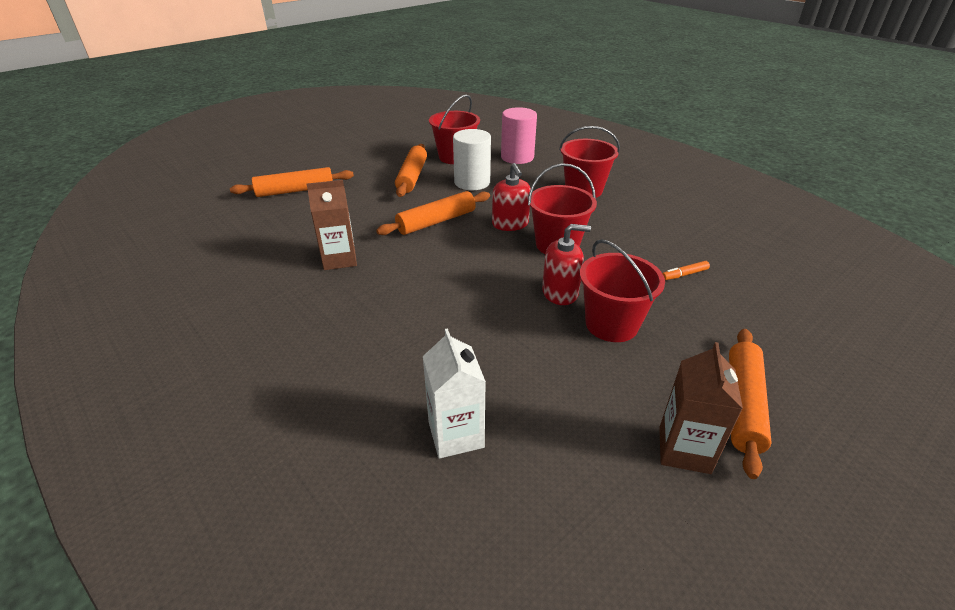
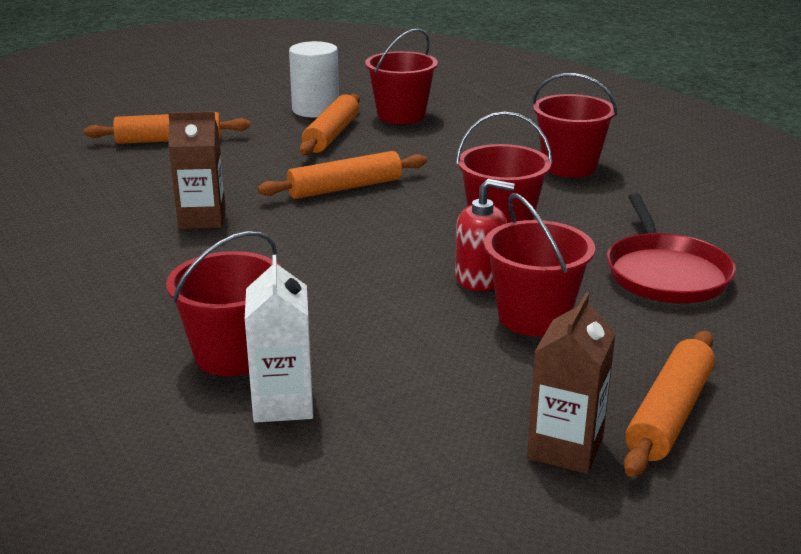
camera: 10 degrees right, 10 degrees down
(401, 389) = (233, 354): none -> red bucket
(472, 182) = (412, 147): white cylinder -> white cylinder (315, 110)
(510, 224) = (445, 198): red soap dispenser -> none
(517, 157) = (490, 121): pink cylinder -> none
(684, 274) = (665, 273): orange marker -> red pan

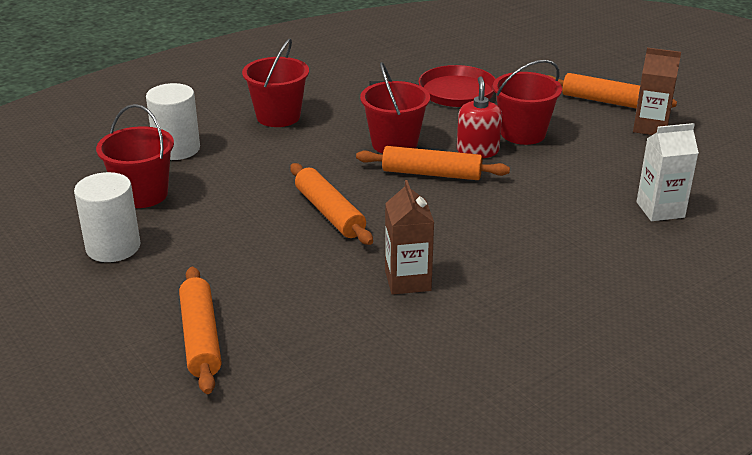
camera: 95 degrees left, 5 degrees up
(233, 354) = (617, 234): red bucket -> none
(332, 135) = (194, 230): orange rolling pin -> orange rolling pin (431, 173)
(490, 125) = (176, 149): none -> white cylinder

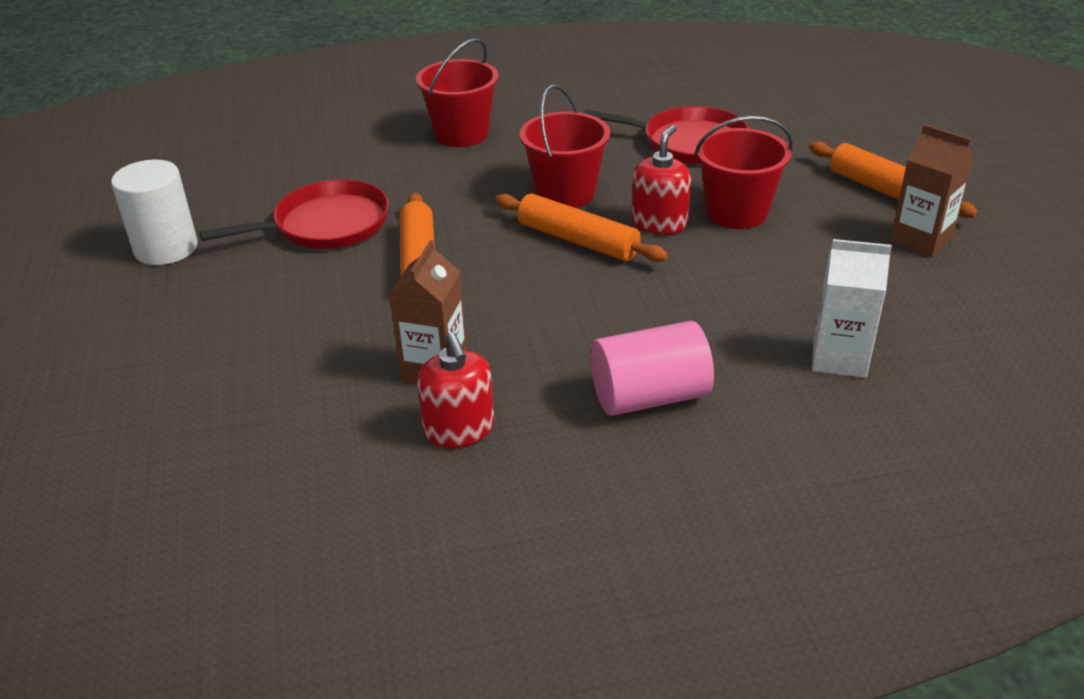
camera: 25 degrees right, 5 degrees up
(142, 194) = (245, 195): red bucket -> none
(176, 149) = (323, 150): white cylinder -> none
(201, 337) = (159, 376): orange rolling pin -> none
(232, 202) = (325, 225): none -> red pan
(459, 314) = (459, 429): none -> red soap dispenser
(565, 261) = (649, 396): none -> pink cylinder

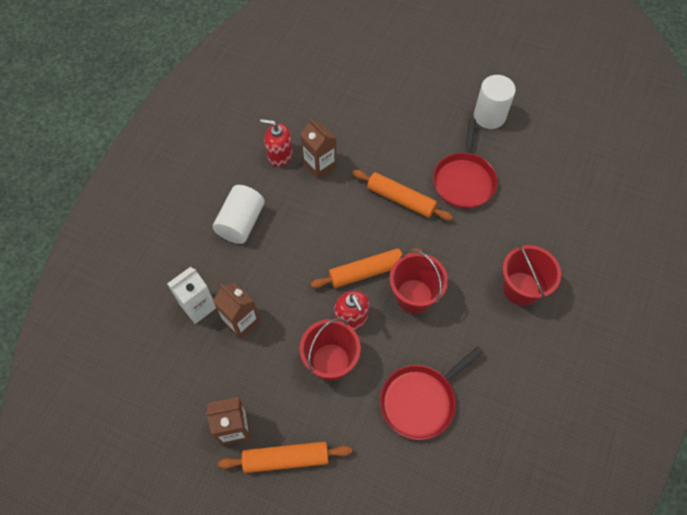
camera: 125 degrees right, 25 degrees up
(649, 396) = (241, 223): pink cylinder -> white cylinder
(797, 305) = (241, 321): none -> brown carton

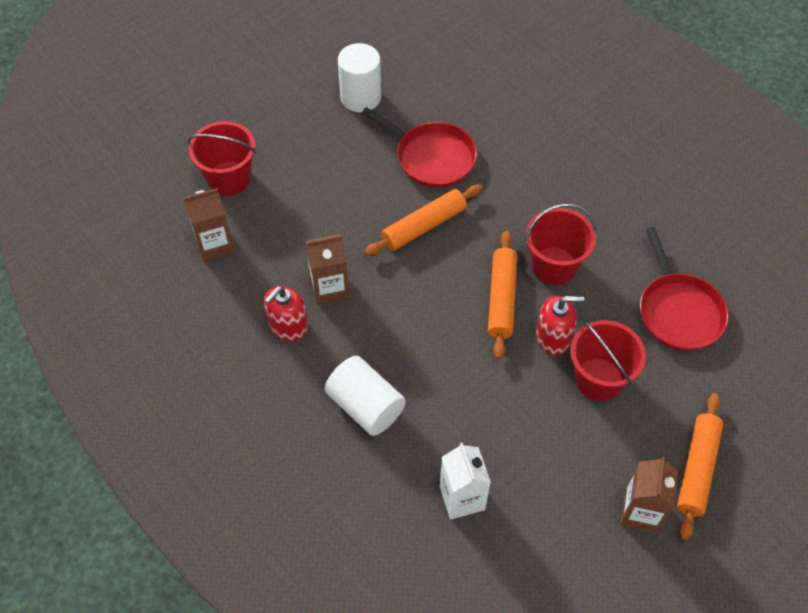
camera: 65 degrees left, 5 degrees down
(241, 321) = (505, 455): brown carton -> brown carton (214, 244)
(521, 288) = (589, 168): red bucket -> red bucket (229, 178)

